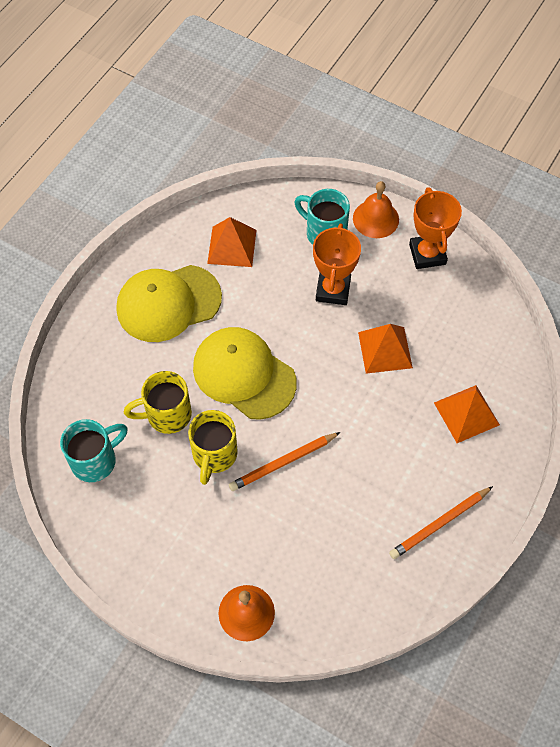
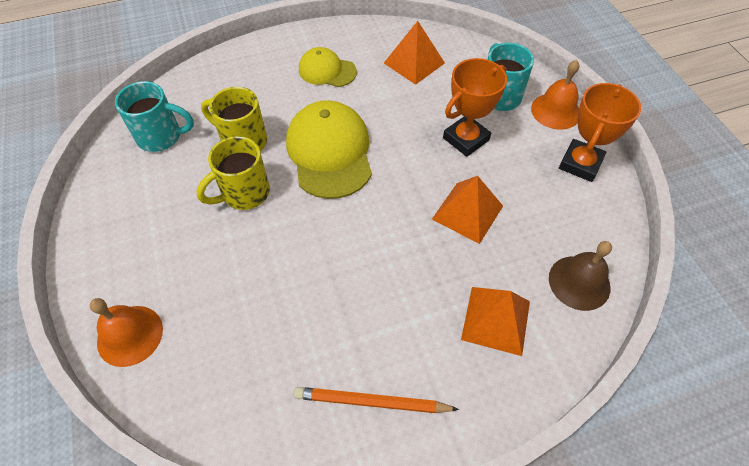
camera: 40 degrees right, 5 degrees down
(168, 303) = (327, 71): yellow cap -> yellow cap, size x0.58
(283, 462) = (289, 238): orange pencil -> none
(494, 348) = (579, 282): none -> brown bell

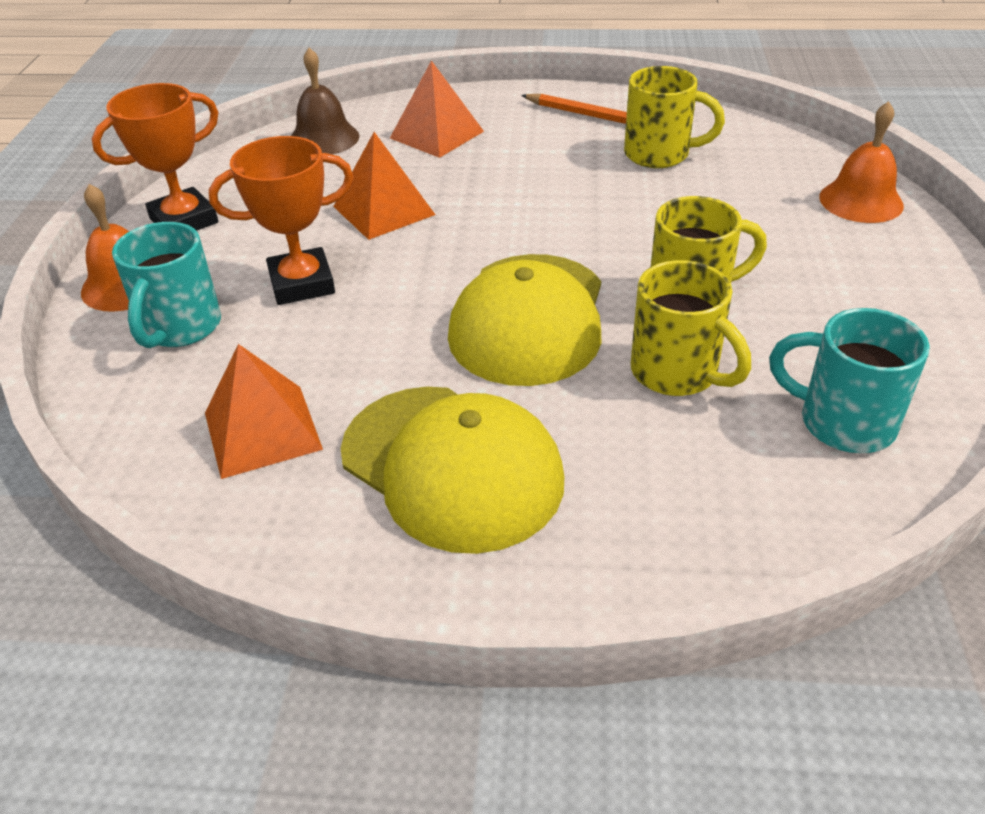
camera: 155 degrees left, 15 degrees down
(298, 352) = (659, 154): none -> yellow mug
(327, 71) = (452, 466): yellow cap -> yellow cap, size x1.72

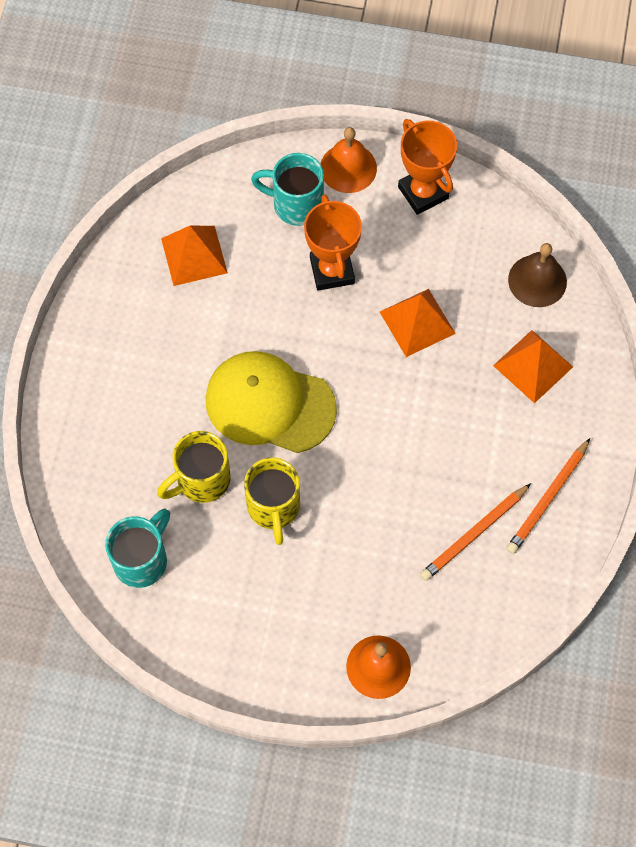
camera: 95 degrees right, 25 degrees up
(452, 466) = (148, 349): yellow cap -> none
(659, 154) = (474, 534): yellow mug -> orange pencil

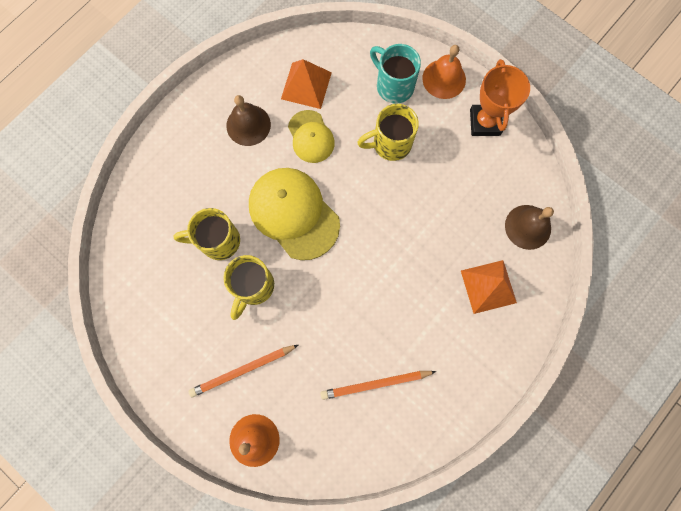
camera: 30 degrees right, 10 degrees up
(142, 560) = (147, 273): turquoise mug -> none
(154, 334) = (248, 125): none -> brown bell
(236, 310) = (311, 137): none -> yellow cap
(332, 271) = (390, 144): orange trophy -> yellow mug
(417, 322) = (426, 211): orange pyramid -> none
(547, 498) = (442, 388): orange pencil -> orange pencil (243, 370)

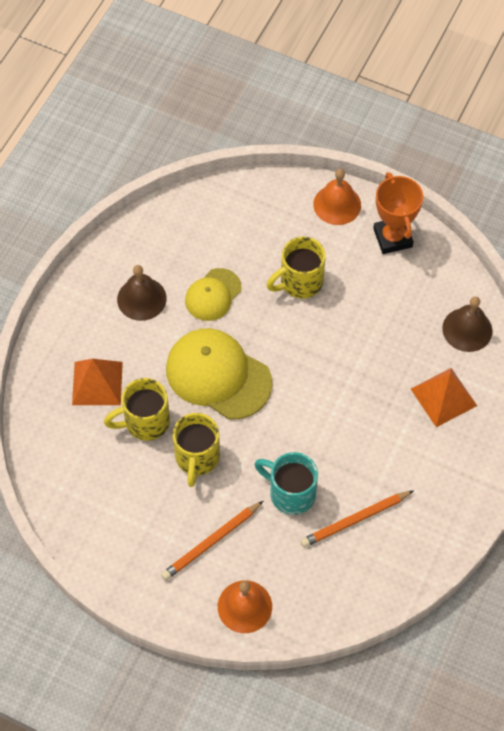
camera: 15 degrees left, 15 degrees down
(306, 85) = (192, 244): orange pyramid -> orange pyramid (97, 383)
(311, 137) = (213, 295): yellow cap -> yellow cap turned 75 degrees clockwise
(393, 86) = (285, 223): turquoise mug -> turquoise mug (290, 493)

